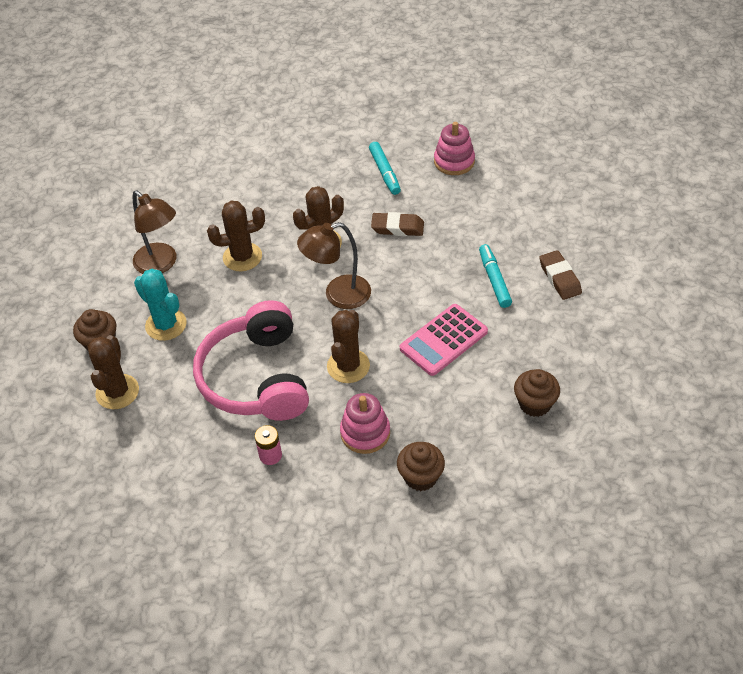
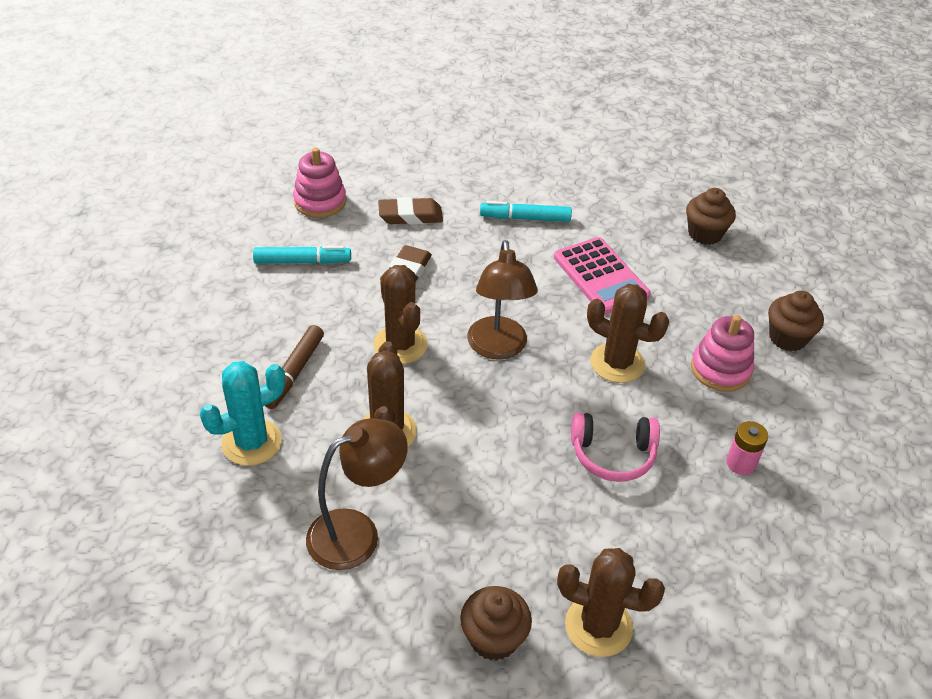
camera: 80 degrees left, 5 degrees down
(166, 325) = (484, 544): turquoise cactus -> turquoise cactus (252, 442)
(257, 377) = (613, 454): pink headphones -> pink headphones, size x0.52
(279, 200) = (294, 372): none -> brown marker
(559, 278) = (541, 174): brown eraser -> brown eraser (410, 216)

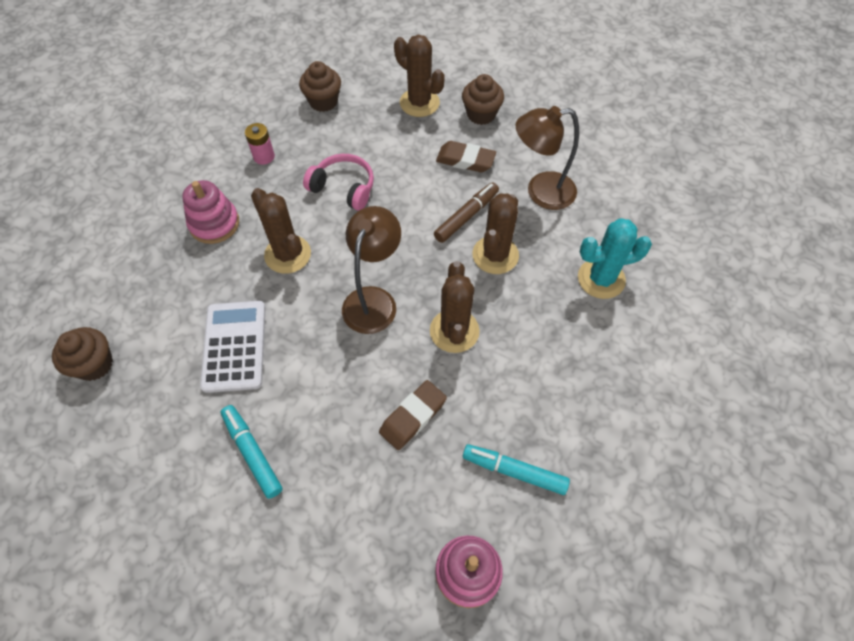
camera: 155 degrees left, 15 degrees up
(294, 372) = (554, 333): brown marker -> brown marker (466, 216)
(410, 216) = (373, 504): brown eraser -> brown eraser (465, 160)
(525, 218) = (252, 453): turquoise marker -> turquoise marker turned 150 degrees counterclockwise
(601, 276) = (234, 346): pink calculator -> white calculator
(787, 338) = (138, 232): brown cupcake -> brown cupcake (323, 101)

